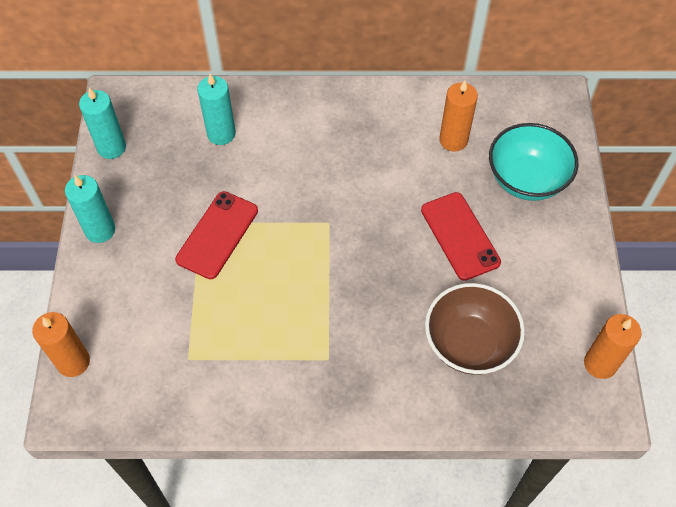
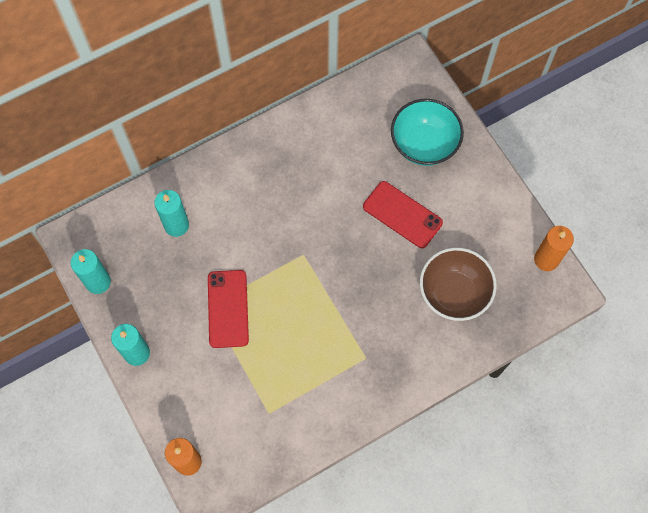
camera: 30 degrees left, 10 degrees up
(453, 140) = (354, 139): orange candle -> none

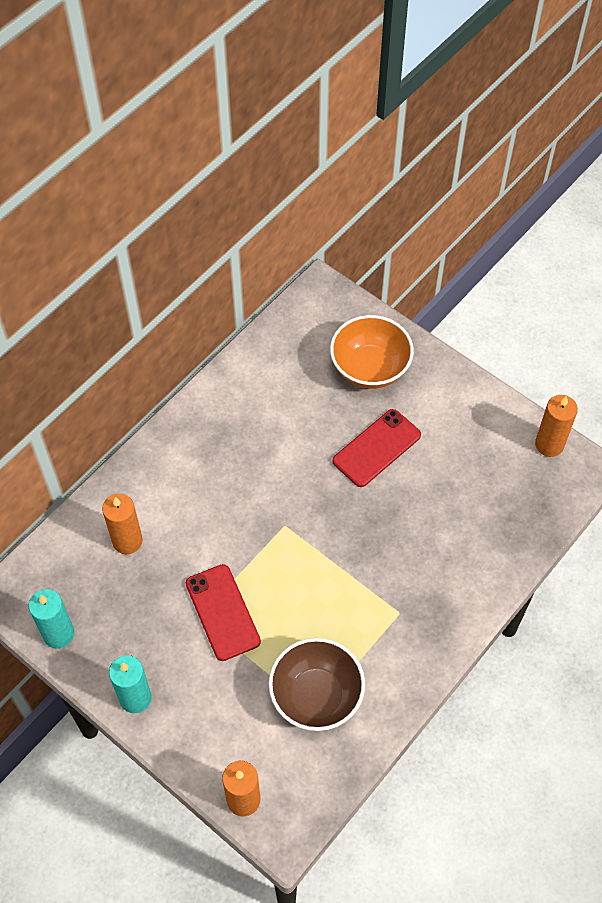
camera: 20 degrees left, 10 degrees down
(176, 225) = (127, 541): turquoise candle -> orange candle
(402, 215) = (376, 448): red phone -> red phone turned 60 degrees counterclockwise
(424, 144) = (370, 368): turquoise bowl -> orange bowl
(454, 293) = (466, 511): brown bowl -> brown bowl (316, 696)

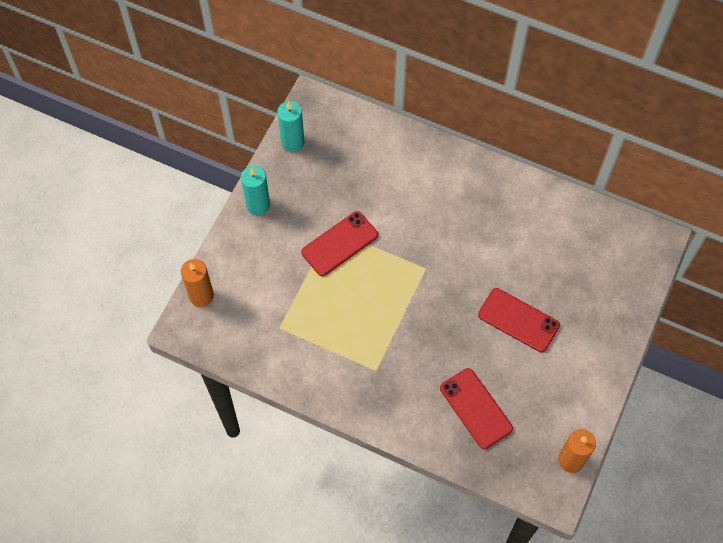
camera: 75 degrees right, 5 degrees up
(127, 541) = (378, 163): orange candle -> none
(316, 696) = (291, 325): brown bowl -> none
(370, 368) = (594, 297): orange bowl -> none
(471, 519) = (476, 408): none -> red phone

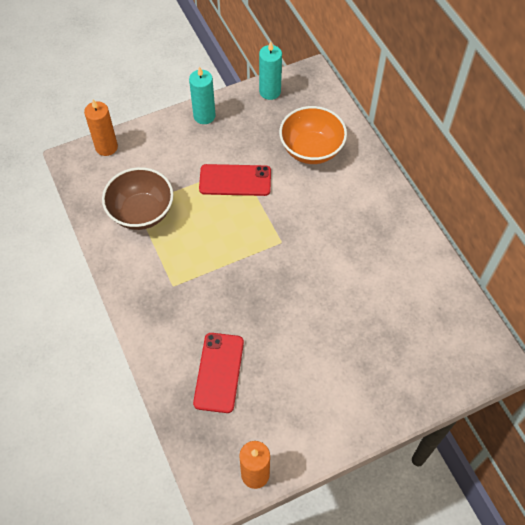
camera: 40 degrees right, 5 degrees down
(290, 329) = (141, 212): none -> brown bowl
(376, 171) = (311, 150): none -> orange bowl
(518, 320) = (317, 333): red phone -> none

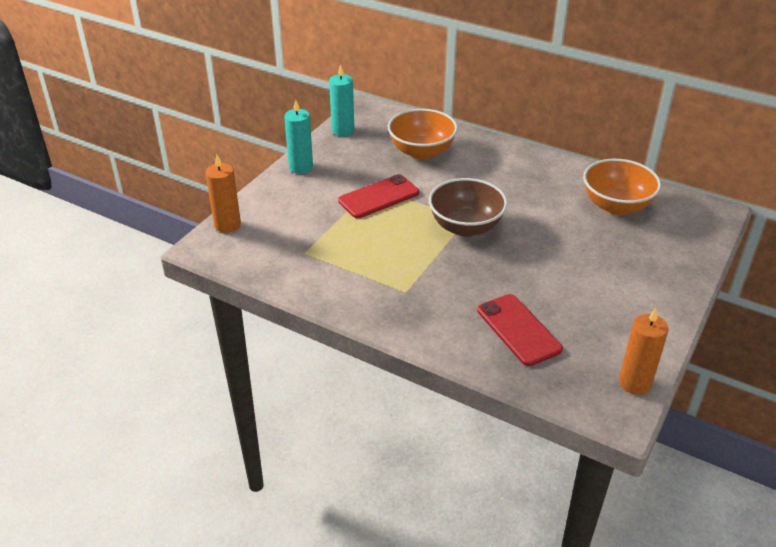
camera: 35 degrees left, 20 degrees down
(141, 212) = (316, 255): brown bowl -> brown bowl (465, 227)
(416, 301) = (616, 206): none -> orange bowl

